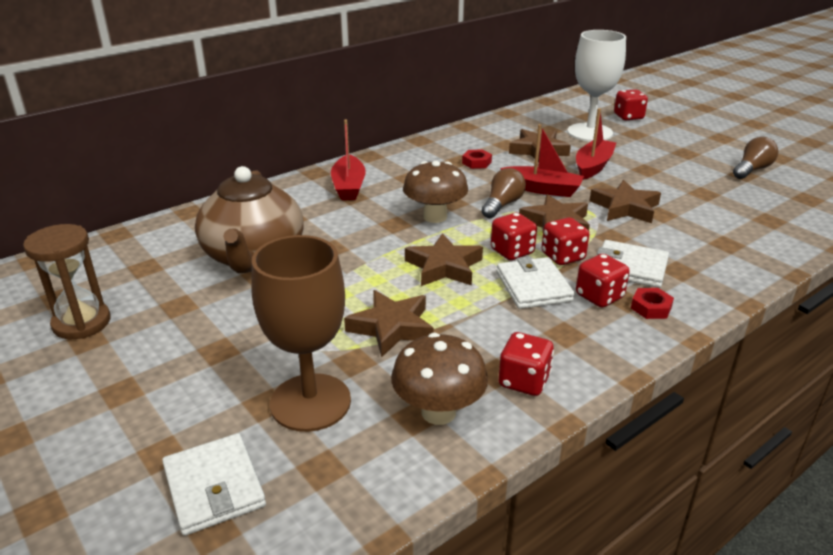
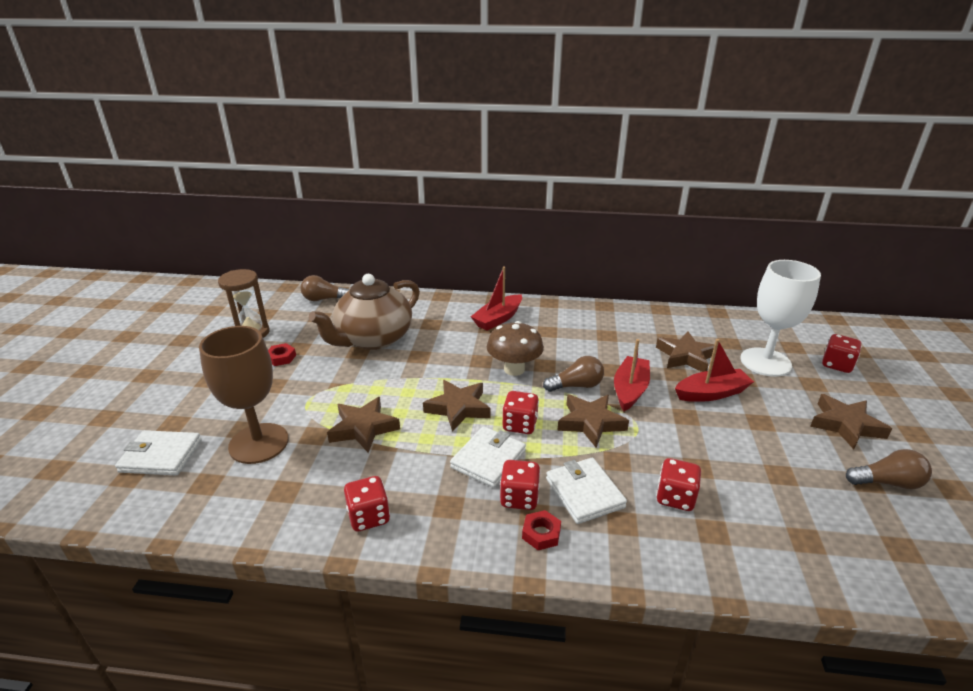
camera: 45 degrees right, 0 degrees up
(116, 250) = (324, 299): none -> brown light bulb
(214, 487) = (161, 456): white wallet -> white wallet turned 75 degrees clockwise
(438, 412) = (297, 497): brown mushroom -> none
(476, 162) = (616, 343): red nut -> red nut (281, 358)
(542, 189) = (630, 390): red boat -> red boat turned 135 degrees counterclockwise
(563, 257) = (548, 451): red dice -> red dice (675, 497)
(625, 208) = (673, 443): brown star -> brown star (845, 425)

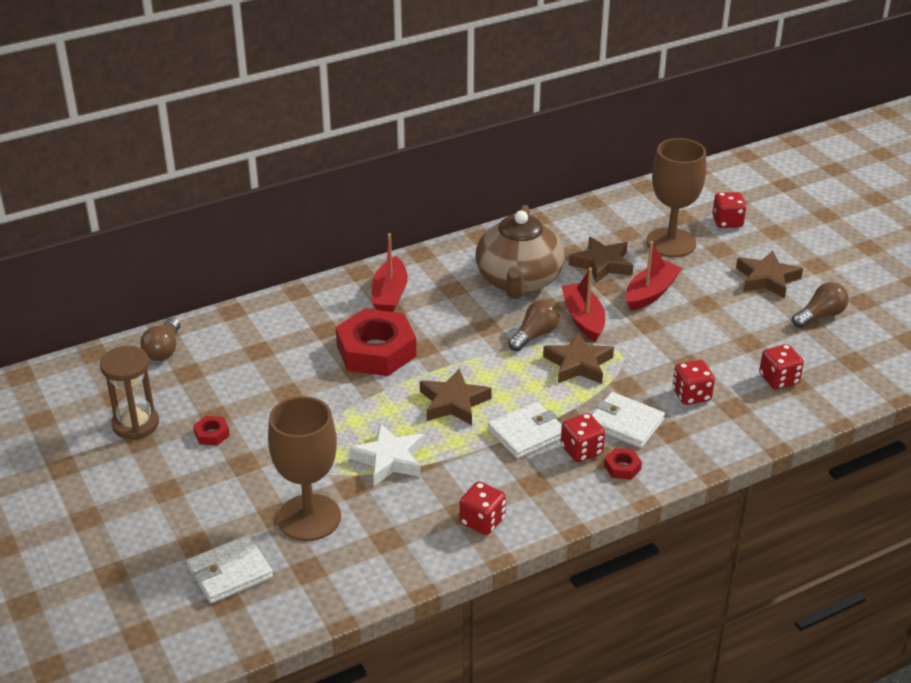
camera: 35 degrees left, 5 degrees up
(324, 299) = (164, 350): brown light bulb -> brown light bulb turned 45 degrees counterclockwise
(363, 428) = (389, 459): brown star -> white star
(373, 339) = (285, 372): brown teapot -> brown teapot (519, 282)
(447, 350) = (376, 351): none -> red nut
(488, 459) = (526, 433): white wallet -> white wallet turned 60 degrees clockwise
(514, 369) = (463, 343): brown mushroom -> none
(520, 425) = (522, 393): red dice -> red dice (779, 379)
(765, 362) = (671, 243): white goblet -> brown goblet

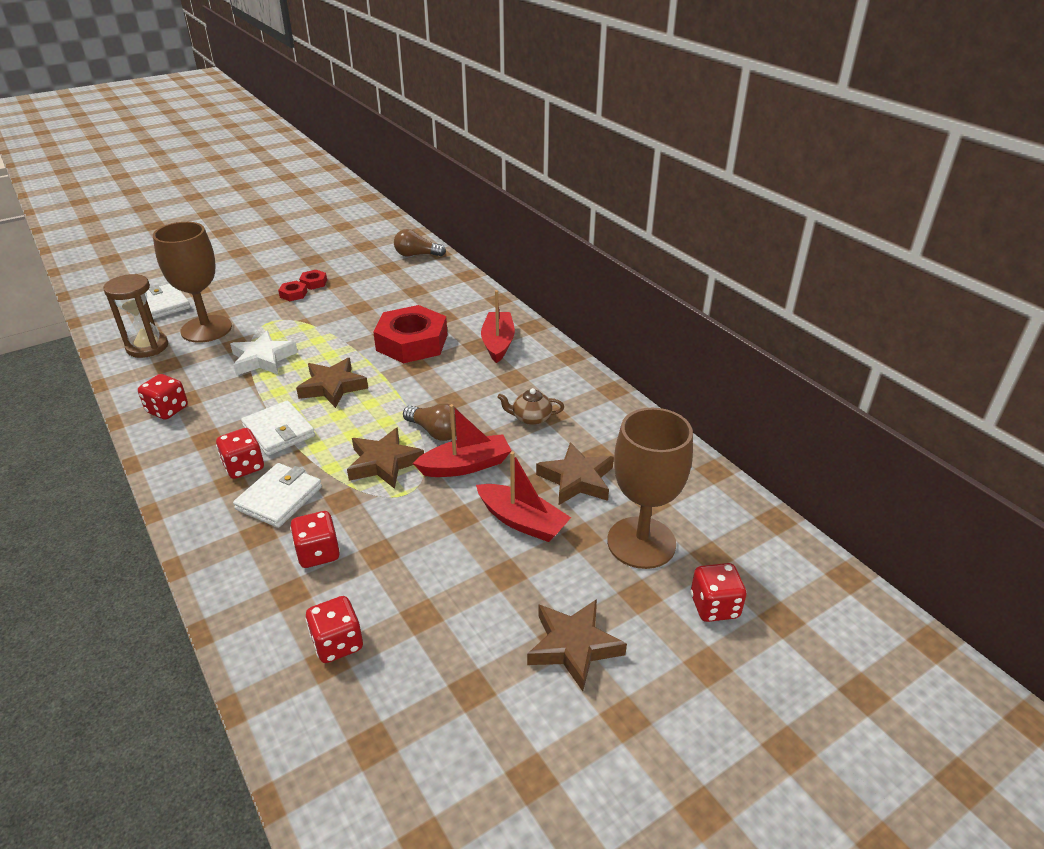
camera: 85 degrees right, 0 degrees up
(135, 424) = (331, 255): brown hourglass -> brown hourglass (147, 347)
(389, 294) = (498, 343): red boat -> red boat turned 90 degrees clockwise
(519, 282) = (530, 418): brown teapot -> brown teapot, size x0.41
(622, 467) = (210, 495): red nut -> red nut (293, 294)
(820, 316) = (486, 709): brown light bulb -> none

